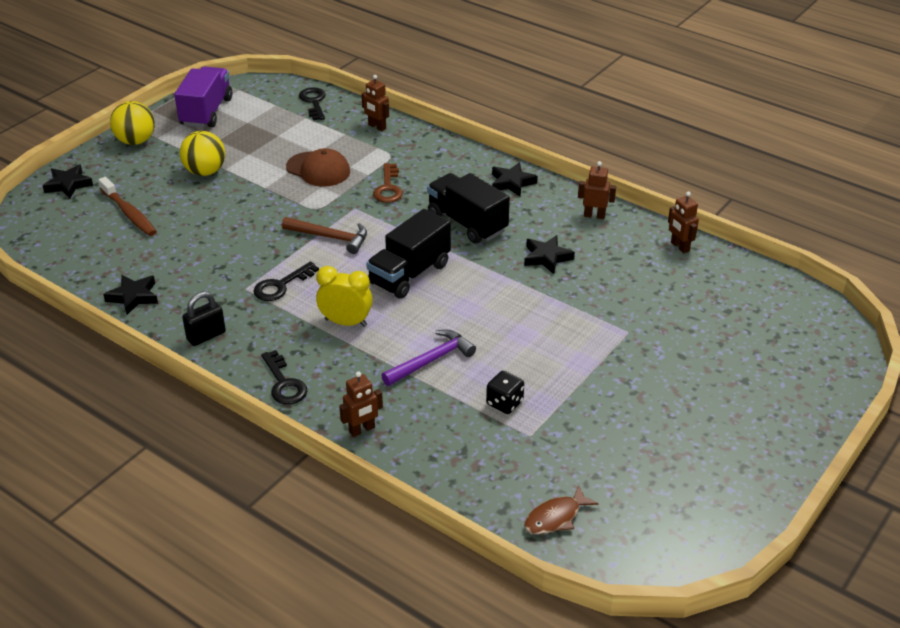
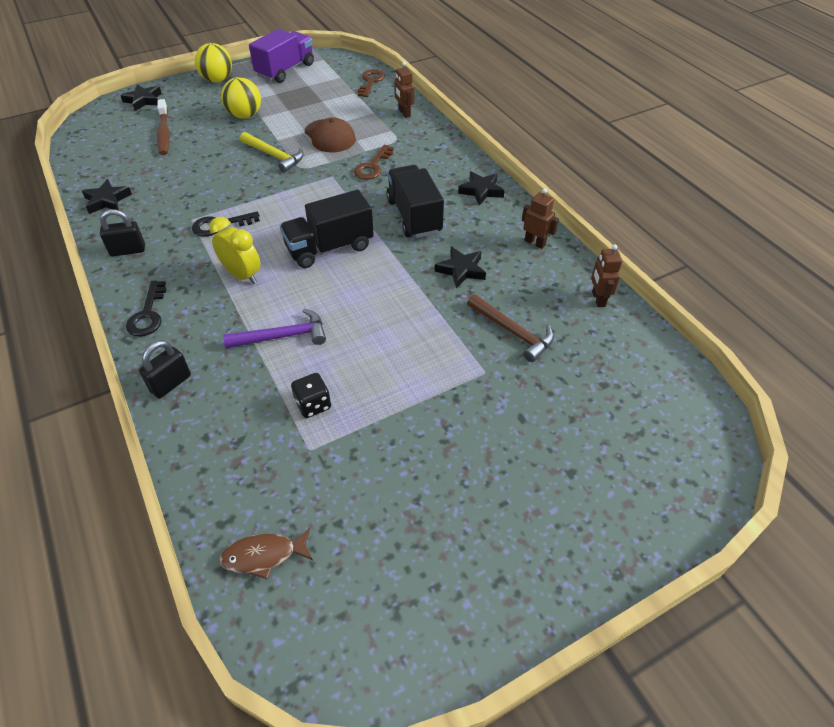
camera: 25 degrees right, 10 degrees up
(276, 204) = (274, 156): none -> yellow hammer
(314, 102) = (371, 82): black key -> brown key
(330, 237) = (292, 196): brown hammer -> brown hammer (512, 332)
(362, 430) = (171, 383): brown robot -> black padlock

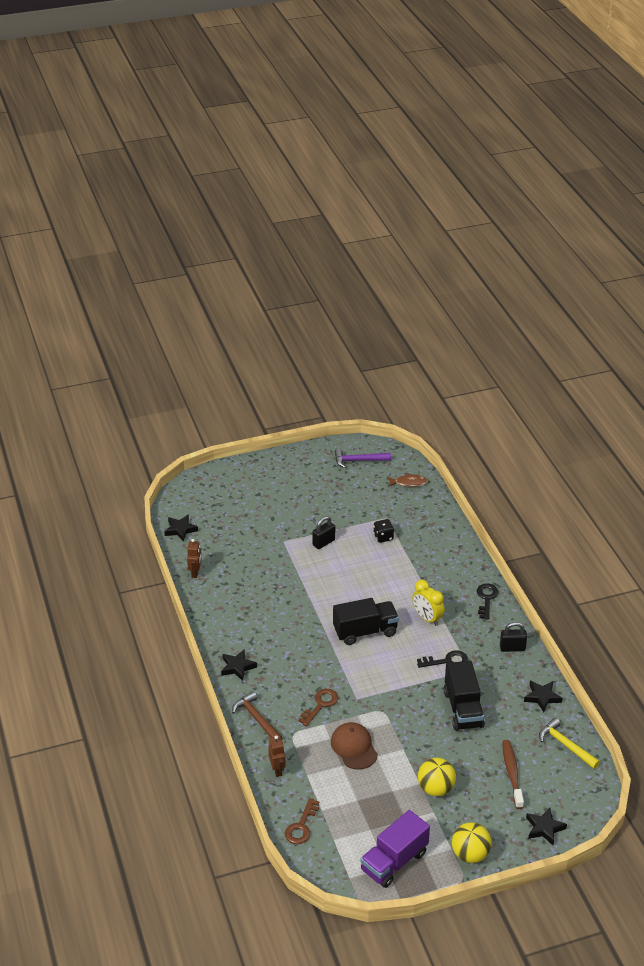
camera: 170 degrees left, 10 degrees down
(171, 383) = (464, 557): black padlock -> black padlock (323, 542)
(274, 156) = (406, 729): yellow hammer -> yellow hammer (565, 745)
(283, 336) = (399, 575): purple hammer -> purple hammer (358, 460)
(414, 216) = (297, 650): black truck -> black truck (463, 709)
(461, 270) = (276, 603): black star -> black star (180, 530)
(512, 332) = (258, 560): brown hammer -> brown hammer (256, 718)
(535, 243) = (216, 617): brown robot -> none

